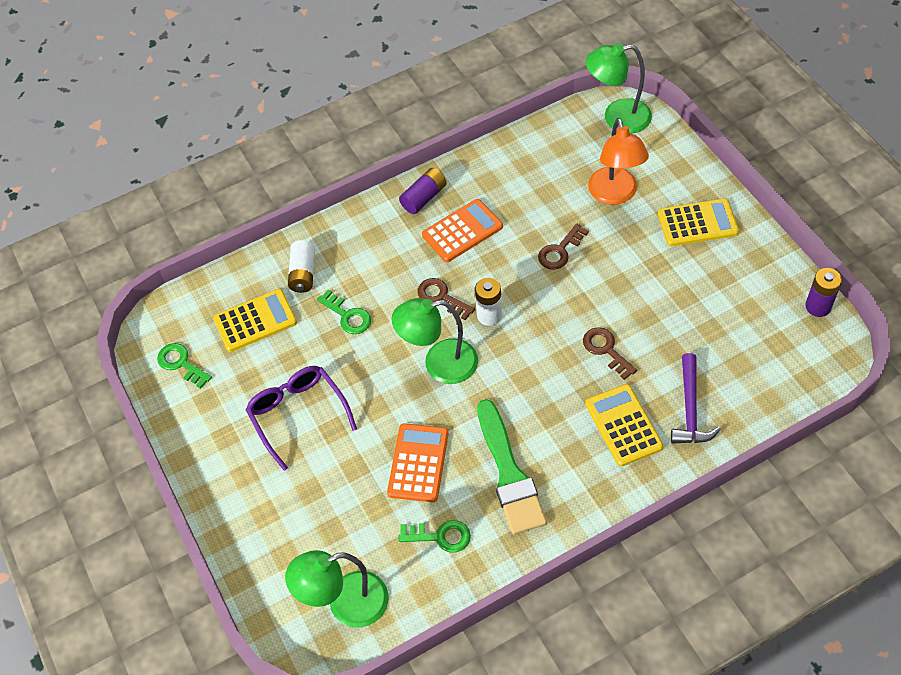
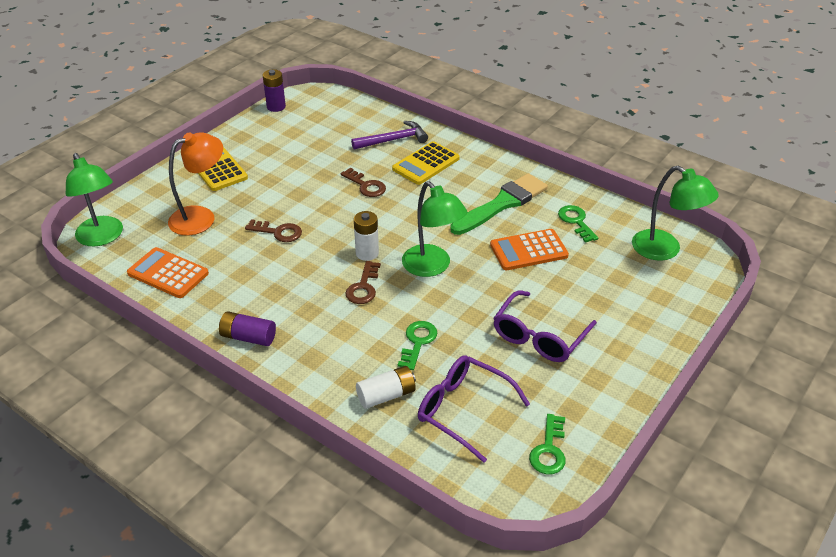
camera: 120 degrees left, 15 degrees down
(255, 321) = (463, 410): yellow calculator -> purple glasses
(462, 231) = (280, 297): orange calculator -> orange calculator (168, 273)
(606, 350) = (366, 186): brown key -> brown key turned 75 degrees counterclockwise

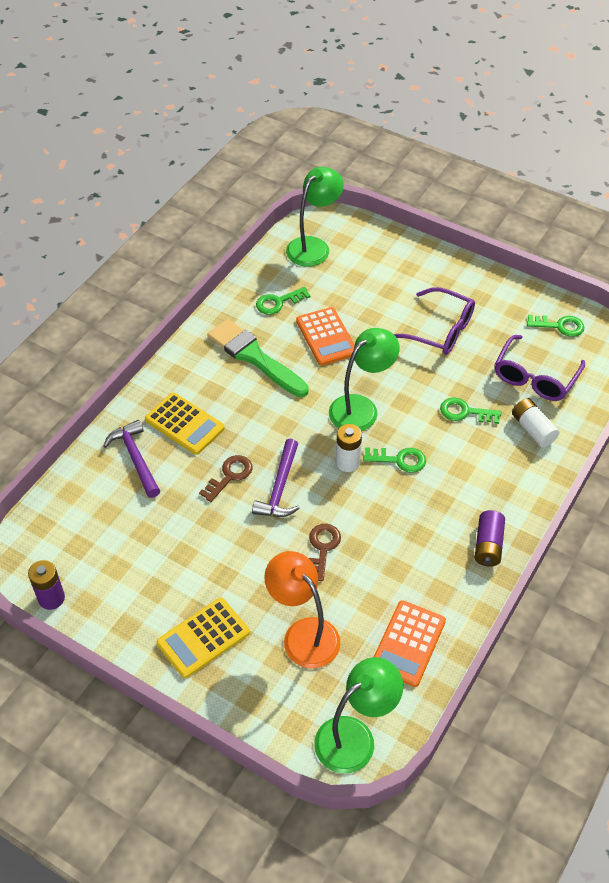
camera: 95 degrees left, 10 degrees up
(347, 212) = (280, 488): none -> purple hammer
(363, 287) = (399, 460): brown key -> green key

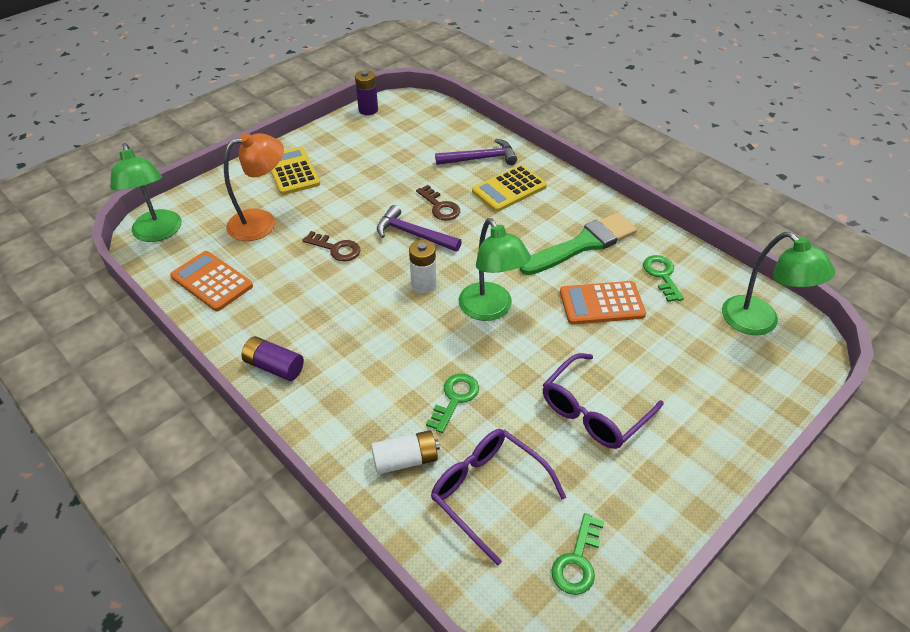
camera: 105 degrees right, 5 degrees down
(399, 460) = (410, 324): green key -> none

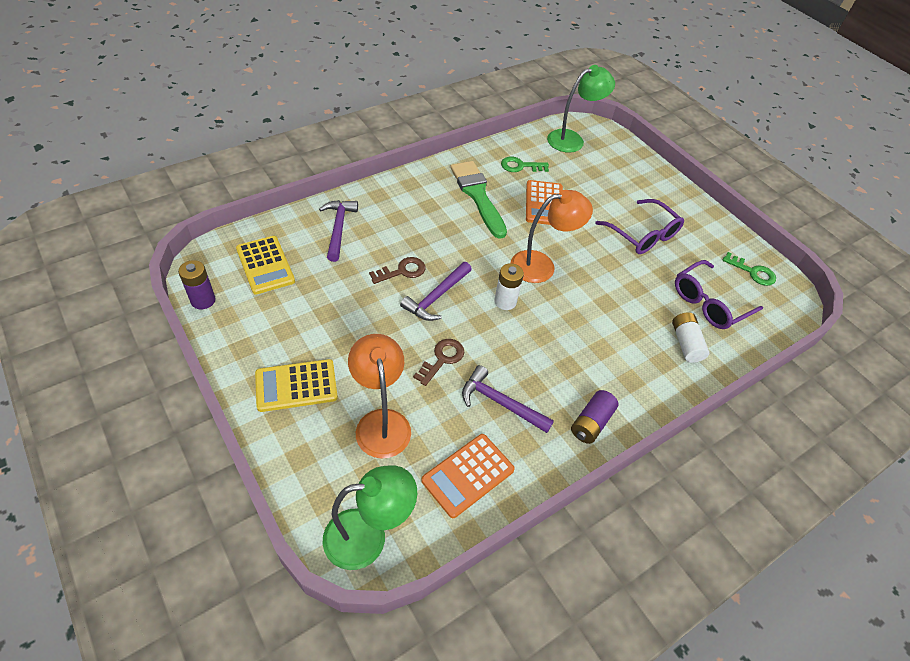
camera: 85 degrees left, 5 degrees up
(291, 294) = (500, 403): none -> purple hammer
(455, 399) = (630, 305): green key -> none
(490, 310) = (541, 265): green lamp -> orange lamp
(509, 189) = (392, 220): yellow calculator -> yellow calculator (265, 265)

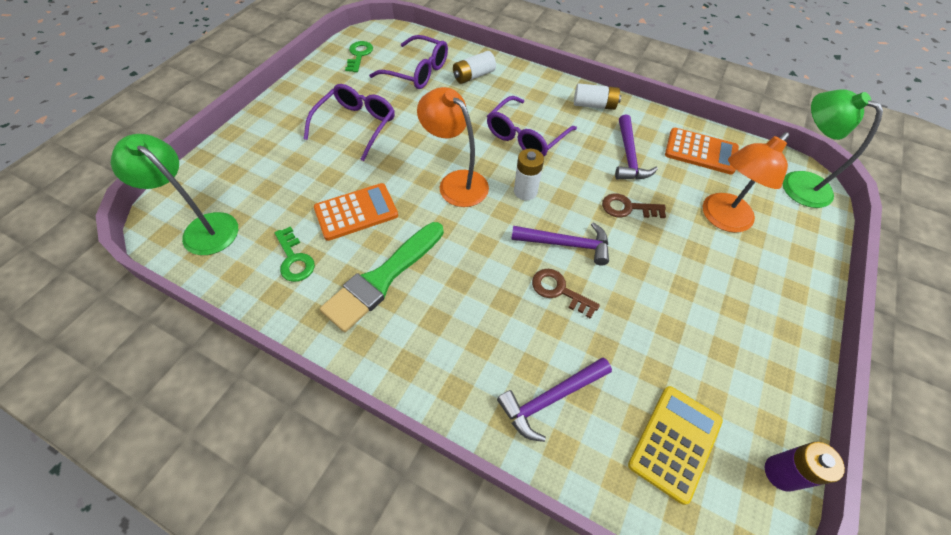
camera: 115 degrees left, 5 degrees up
(296, 386) = (760, 298): yellow calculator -> none
(572, 337) = (526, 136): none -> purple glasses
(591, 423) = (594, 105): purple battery -> white battery

